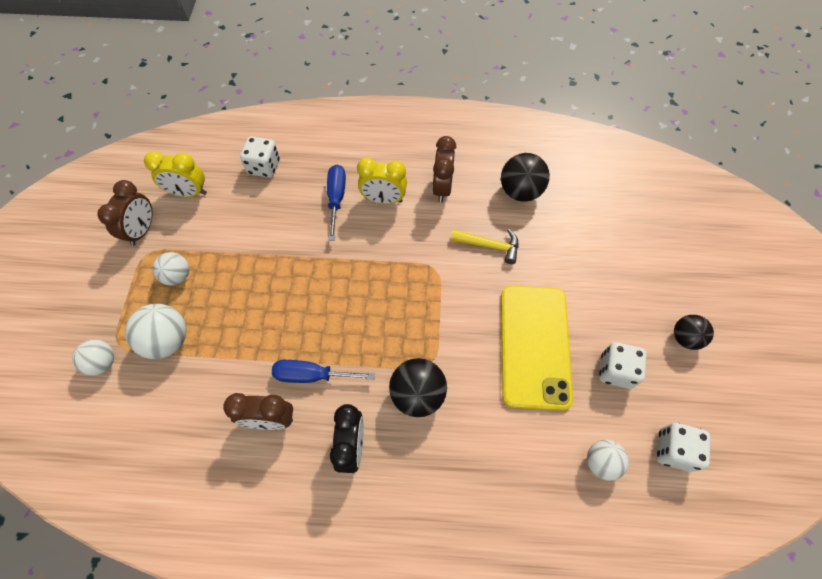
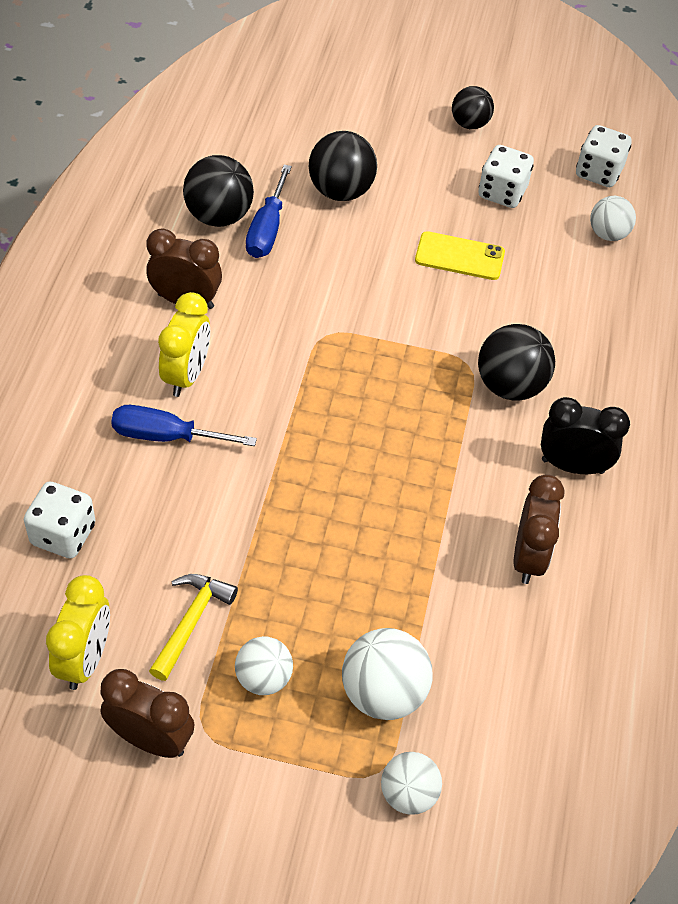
camera: 85 degrees left, 10 degrees down
(312, 375) = (468, 500): blue screwdriver -> blue screwdriver (267, 229)
(489, 246) = (302, 268): yellow hammer -> yellow hammer (191, 622)
(535, 346) = (459, 256): yellow phone -> yellow phone, size x0.52
(571, 258) = (340, 191): none -> black ball

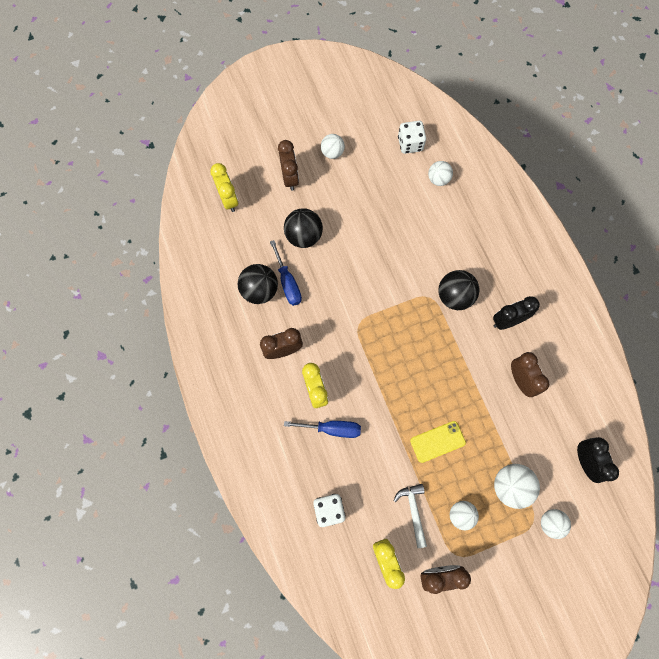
camera: 30 degrees left, 20 degrees up
(166, 436) = (332, 429): blue screwdriver -> blue screwdriver turned 150 degrees counterclockwise
(191, 622) = (413, 511): yellow hammer -> white hammer
(272, 98) = (228, 199): none -> yellow clock
(381, 119) = (290, 178): none -> brown clock
(459, 256) = (384, 238): yellow phone -> yellow phone (437, 441)
(469, 124) = (332, 152): black ball -> white ball
(502, 193) = (376, 186): white dice -> none
(548, 743) = (585, 461): none -> black clock

